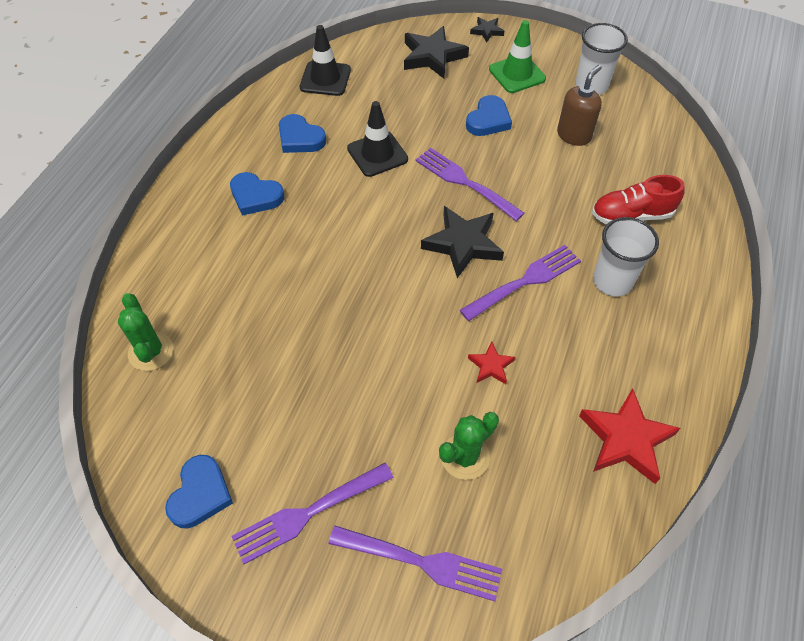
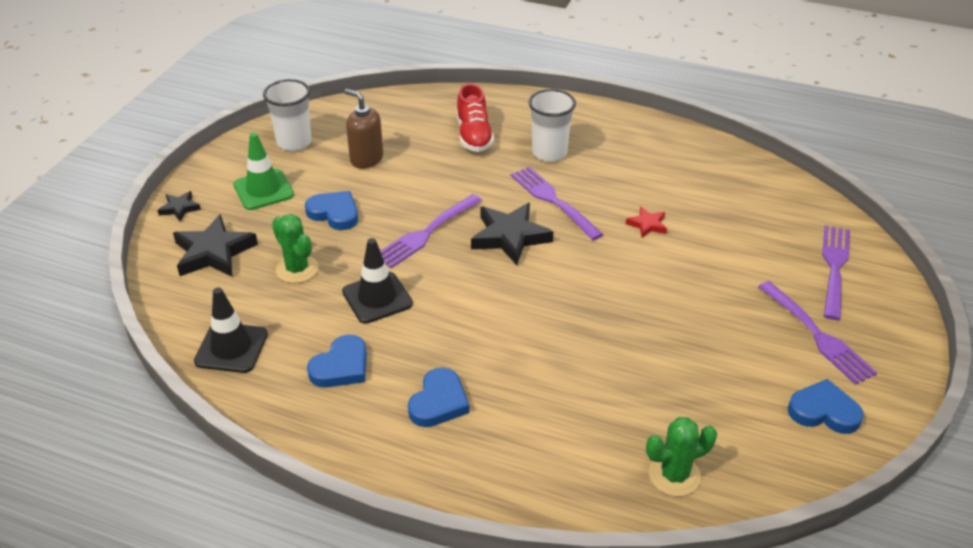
camera: 90 degrees left, 15 degrees down
(465, 457) = (738, 242): green cactus -> green cactus (297, 269)
(625, 439) = (700, 160): red star -> none

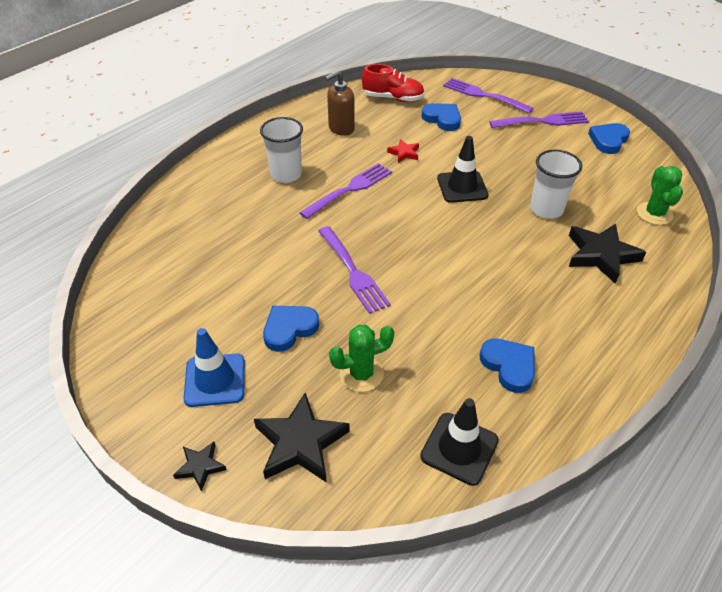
camera: 70 degrees left, 5 degrees up
(263, 190) = (215, 380): green traffic cone -> blue traffic cone
(294, 142) = (146, 339): white cup -> white cup (546, 209)
(366, 159) = (216, 288): brown soap dispenser -> brown soap dispenser (341, 128)
(377, 298) = (427, 323): black traffic cone -> black traffic cone (462, 187)
(439, 402) = (565, 312): blue heart -> blue heart (442, 119)
(474, 136) = (231, 210): red shoe -> red shoe (393, 98)
(510, 237) = (383, 224): black star -> black star (601, 255)
(553, 200) = (350, 189): purple fork -> purple fork turned 150 degrees clockwise

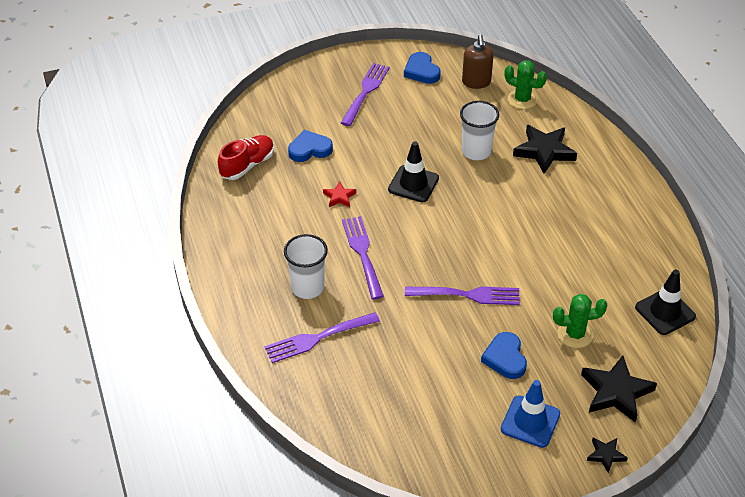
camera: 60 degrees left, 0 degrees up
(341, 128) = (266, 221): brown soap dispenser -> brown soap dispenser (476, 82)
(361, 374) = (575, 334): green cactus -> green cactus turned 75 degrees clockwise
(483, 95) = (296, 106): purple fork -> purple fork (317, 338)
(509, 366) = (614, 254): blue heart -> none

